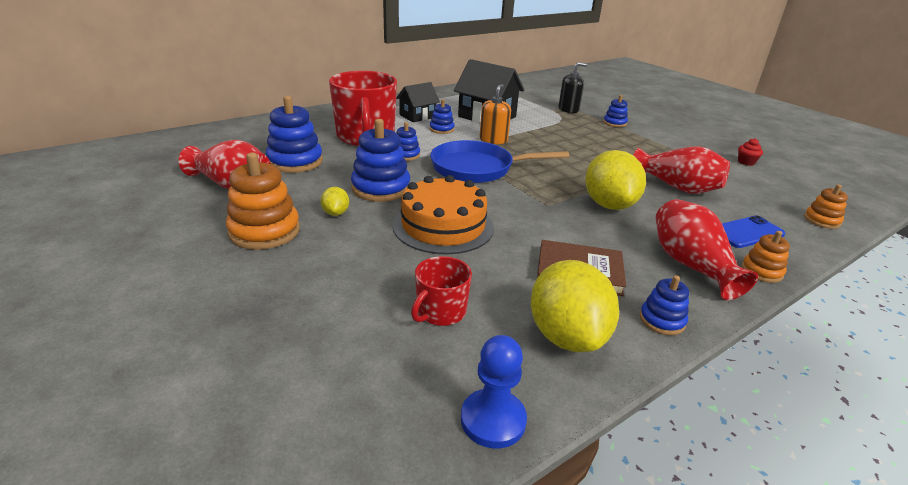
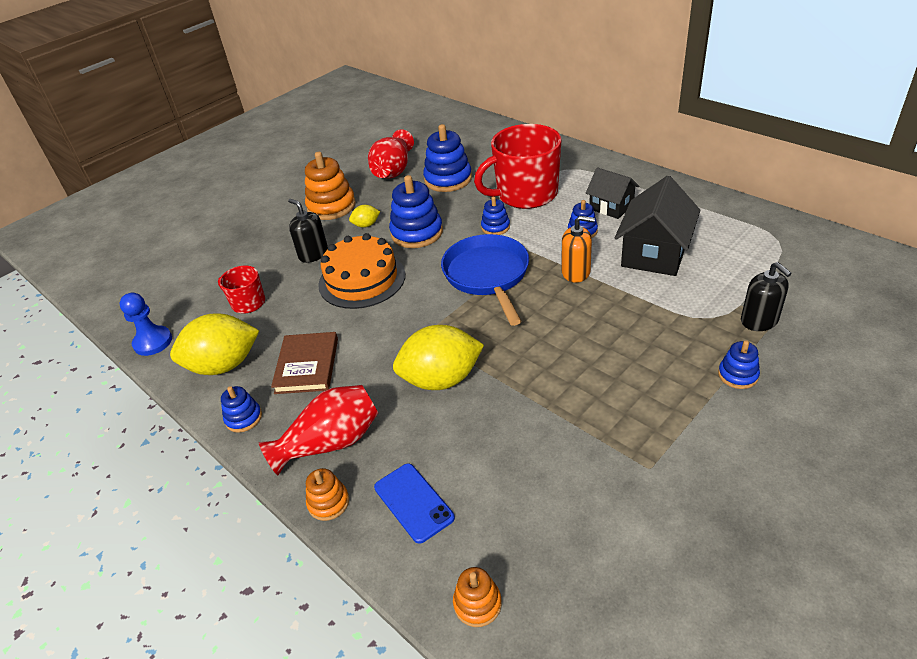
camera: 85 degrees right, 10 degrees up
(366, 252) = (313, 254): none -> black soap dispenser
(677, 187) = (518, 442): red vase -> none
(746, 162) = (669, 541): red cupcake -> none

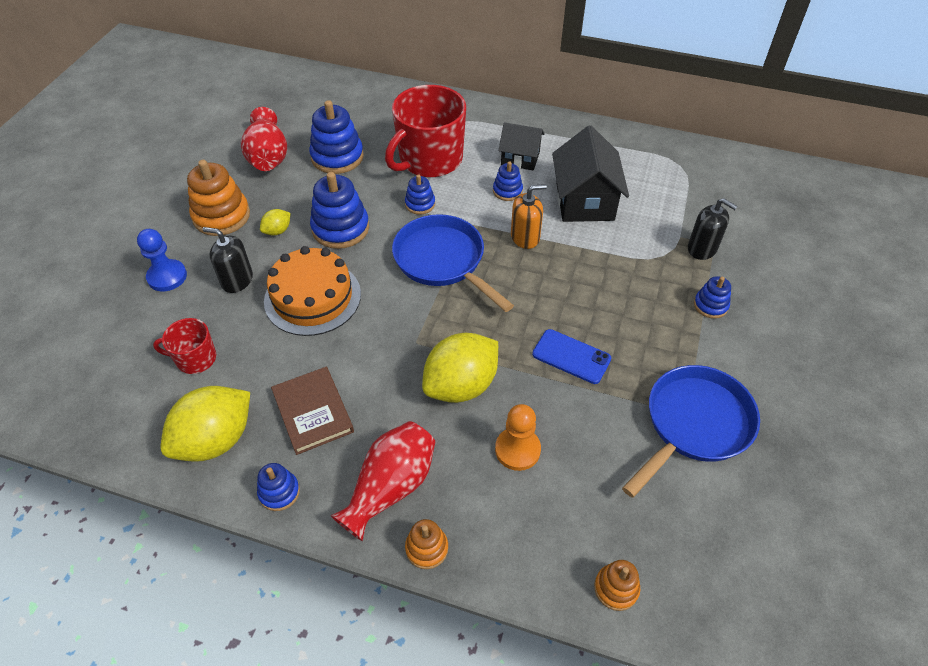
camera: 30 degrees left, 10 degrees up
(153, 342) = (106, 439): blue pawn -> blue pawn (167, 277)
(413, 502) = (507, 517): blue phone -> blue phone (571, 356)
(458, 448) = (517, 450): none -> orange pawn
(652, 481) = (694, 424): none -> blue pan

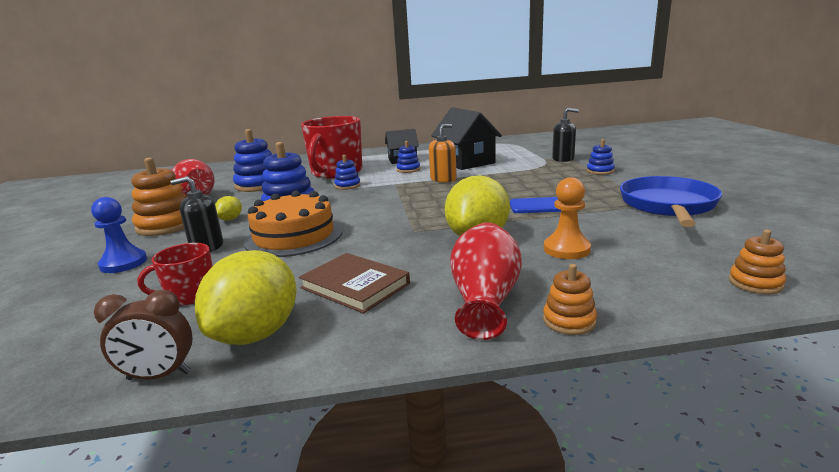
camera: 25 degrees left, 30 degrees down
(141, 456) = (159, 376): none -> brown clock
(279, 492) = (368, 342): blue stacking toy -> none
(443, 261) = (393, 198): blue pan -> none

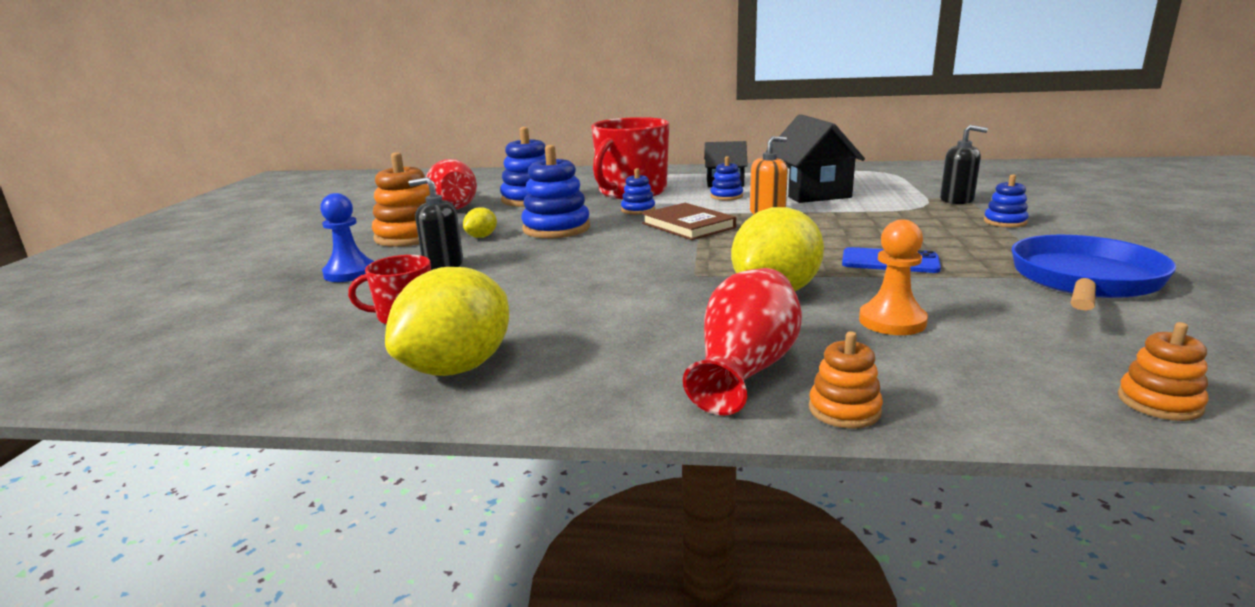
camera: 15 degrees right, 0 degrees up
(159, 376) = (341, 395): brown clock -> none
(294, 236) = (546, 264): orange cake -> none
(355, 286) = (591, 331): brown book -> brown book (688, 226)

